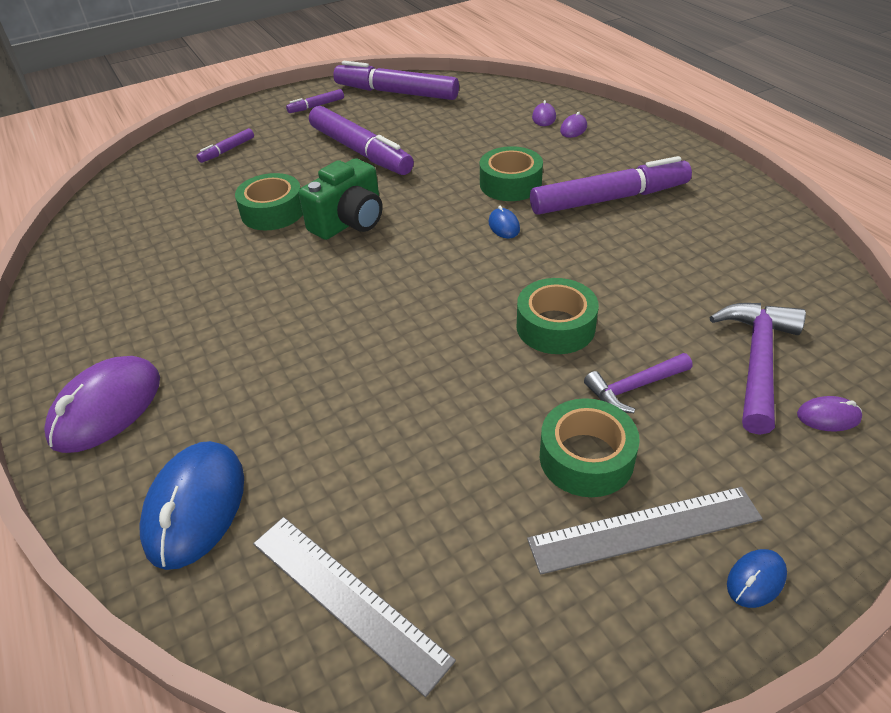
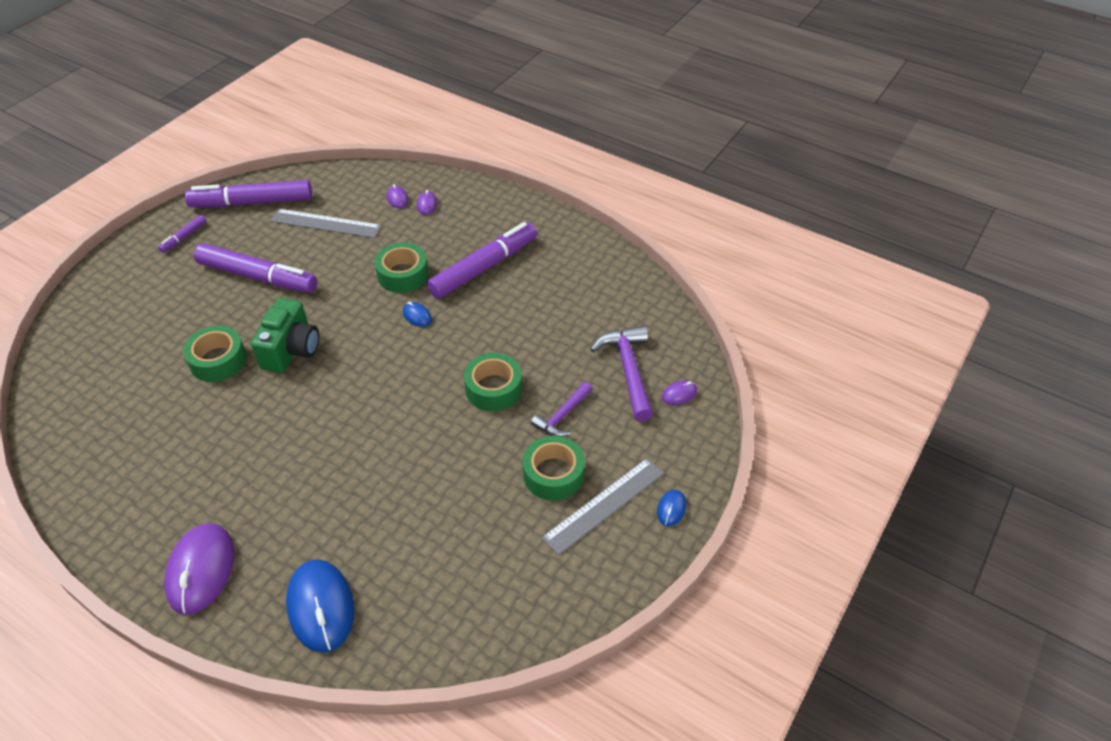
camera: 30 degrees left, 5 degrees up
(227, 150) = (129, 310): purple marker -> none
(348, 598) = (455, 616): grey ruler -> grey ruler (326, 223)

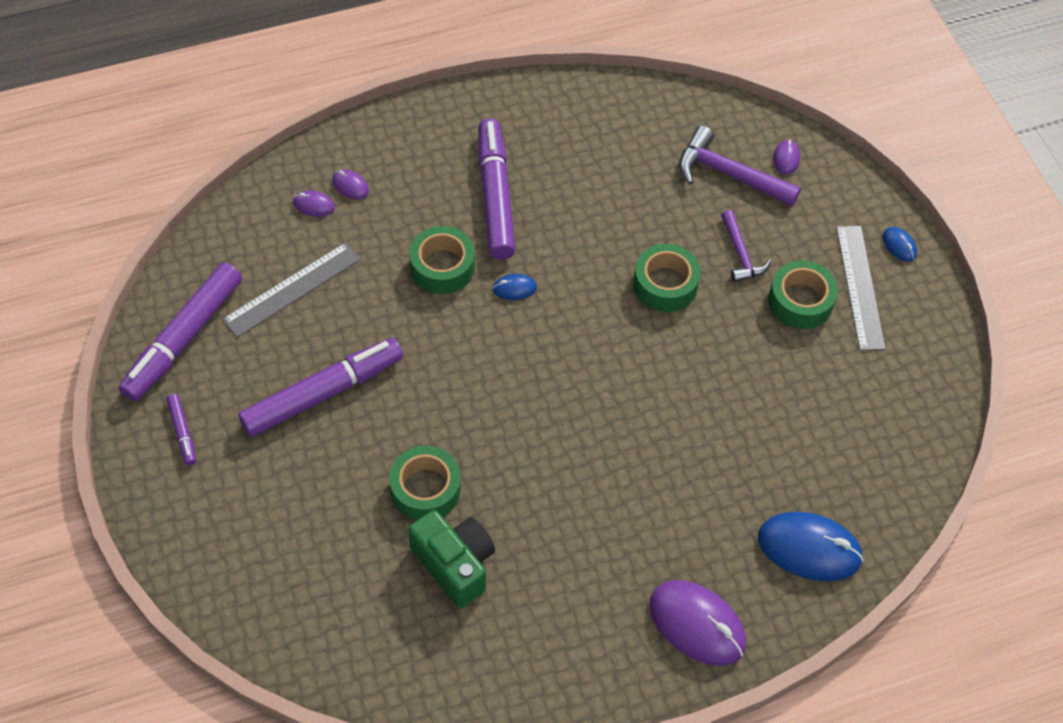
camera: 55 degrees left, 10 degrees up
(291, 350) = (468, 418): green camera -> green camera (454, 564)

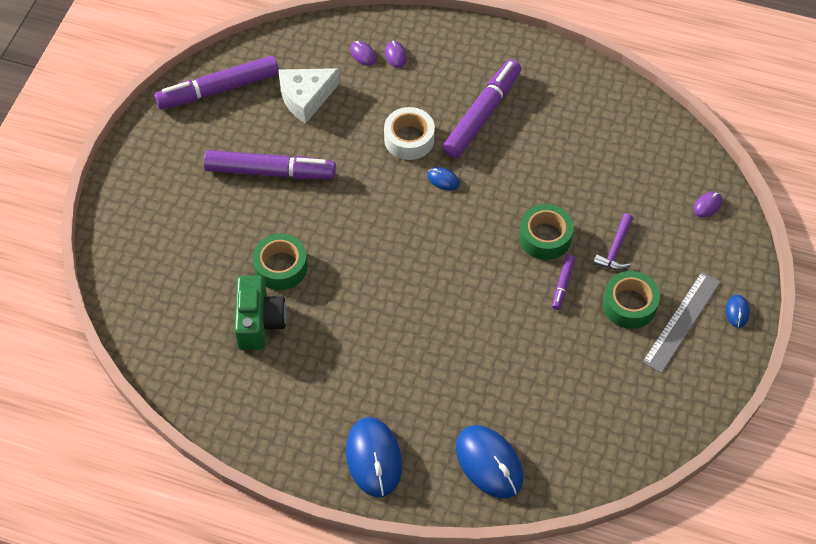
camera: 40 degrees right, 0 degrees up
(182, 432) = (172, 144): purple marker -> purple marker (562, 284)
(292, 289) = (306, 98): grey ruler -> white cheese
(442, 267) = (409, 139): green tape -> white tape
(697, 624) = (374, 458): purple mouse -> blue mouse
(728, 174) = (655, 192): purple hammer -> none

